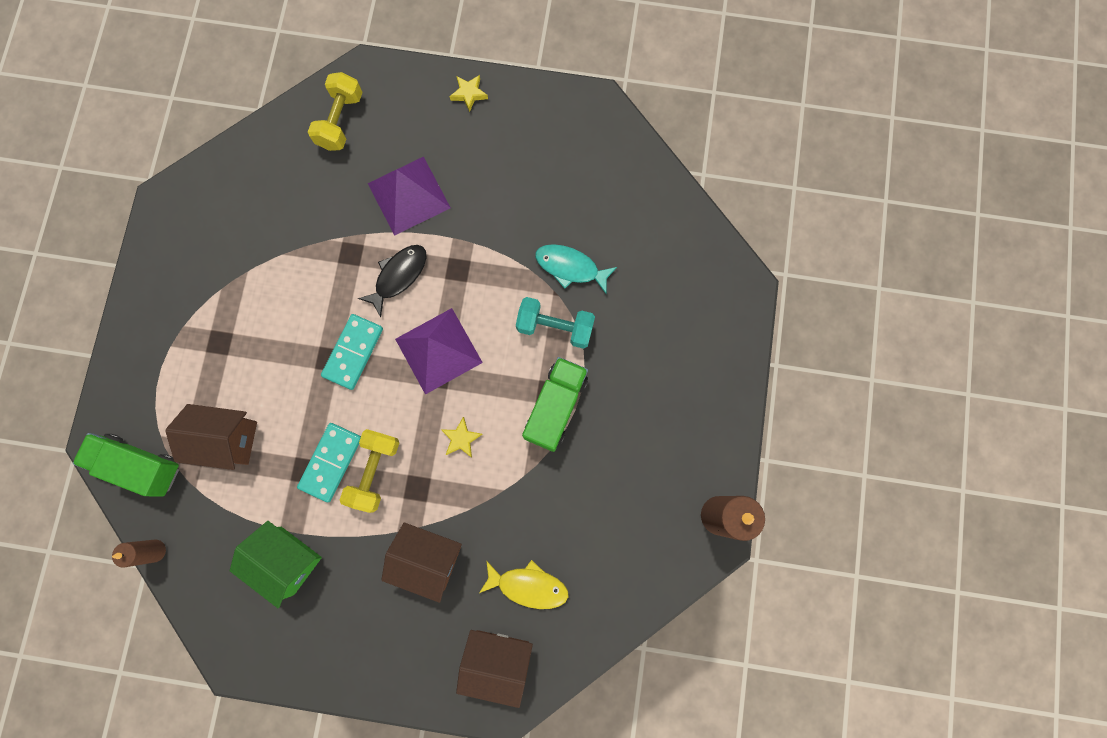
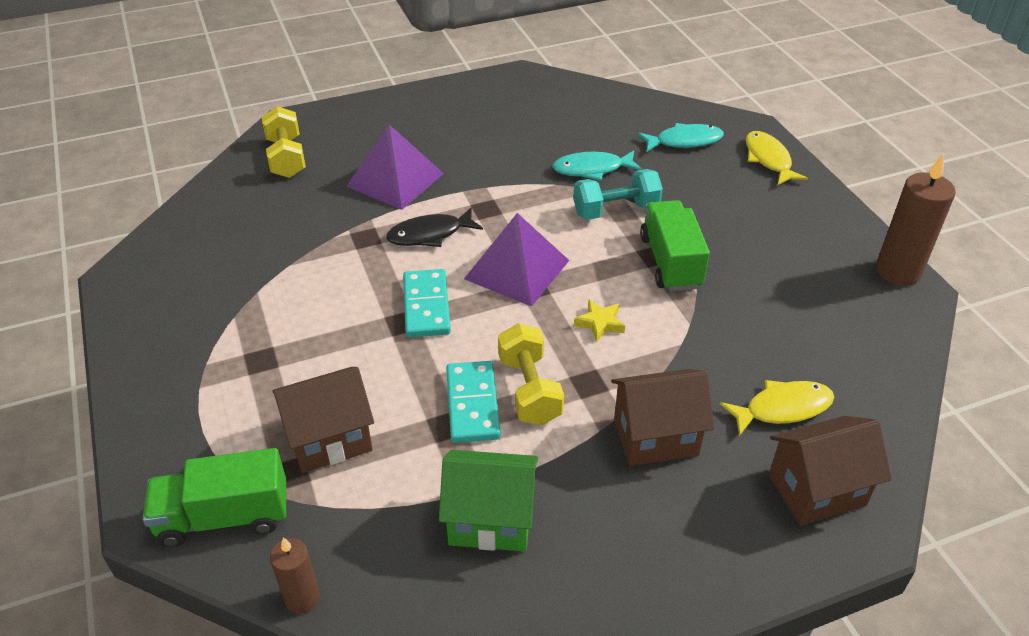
camera: 30 degrees left, 35 degrees down
(398, 276) = (430, 234): black fish -> black fish turned 120 degrees counterclockwise
(469, 94) = (401, 104): yellow star -> none
(672, 273) = (684, 141): none -> turquoise fish
(725, 335) = (768, 159): none -> yellow fish

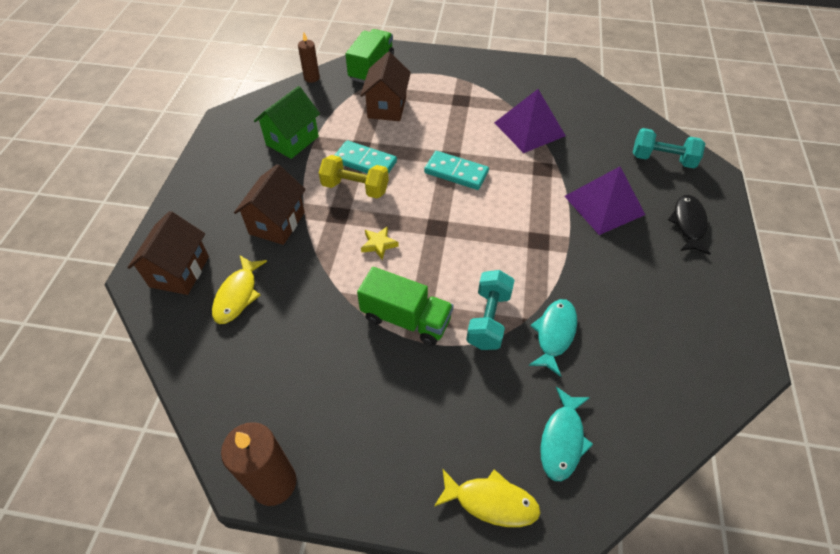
camera: 120 degrees right, 10 degrees up
(286, 158) = (662, 159): yellow dumbbell -> turquoise dumbbell
(430, 234) = (526, 199): black fish -> black fish (688, 224)
(517, 269) = (460, 227): purple pyramid -> purple pyramid (529, 129)

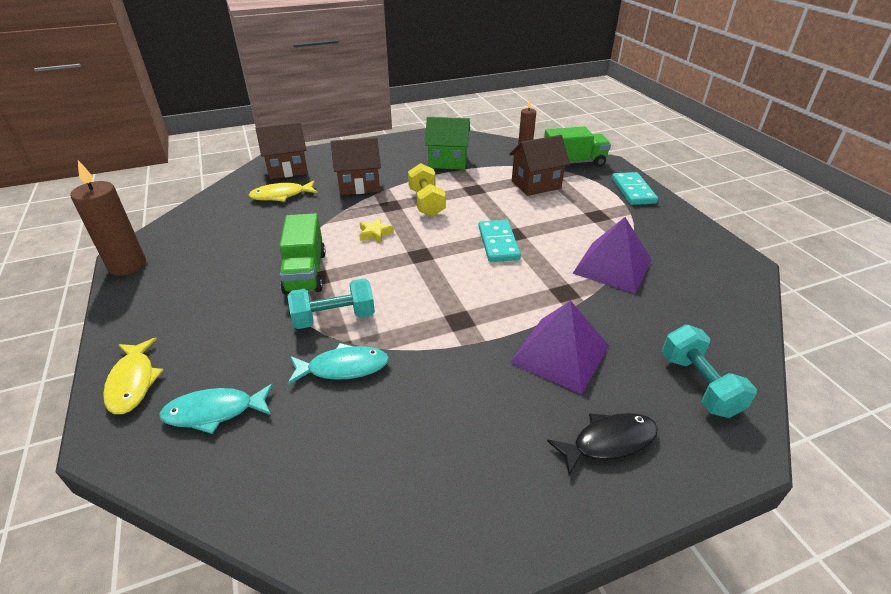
camera: 60 degrees right, 15 degrees down
(365, 162) = (460, 197): turquoise domino -> turquoise domino (633, 191)

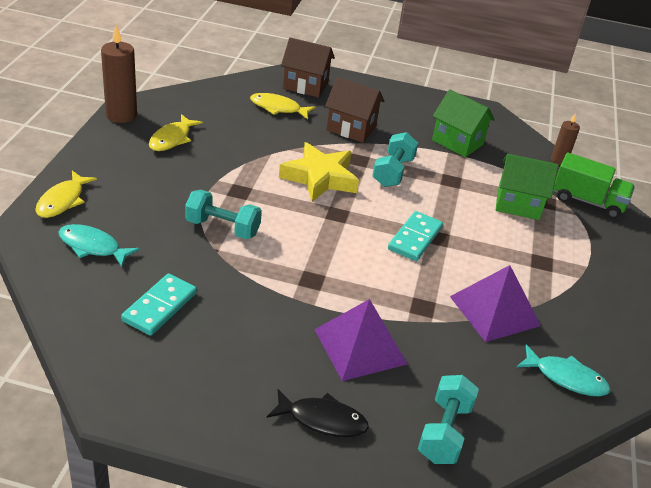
camera: 30 degrees right, 0 degrees up
(204, 263) = (172, 139): none -> yellow fish
(305, 272) = (235, 183): green truck -> none
(343, 367) = (195, 265): turquoise fish -> turquoise fish (566, 378)
(375, 233) = (320, 178): yellow star -> yellow star, size x2.26
(426, 202) = (393, 172): yellow dumbbell -> turquoise dumbbell
(536, 185) = (518, 204): brown house -> green house
(633, 191) = (614, 258): turquoise domino -> turquoise domino (160, 307)

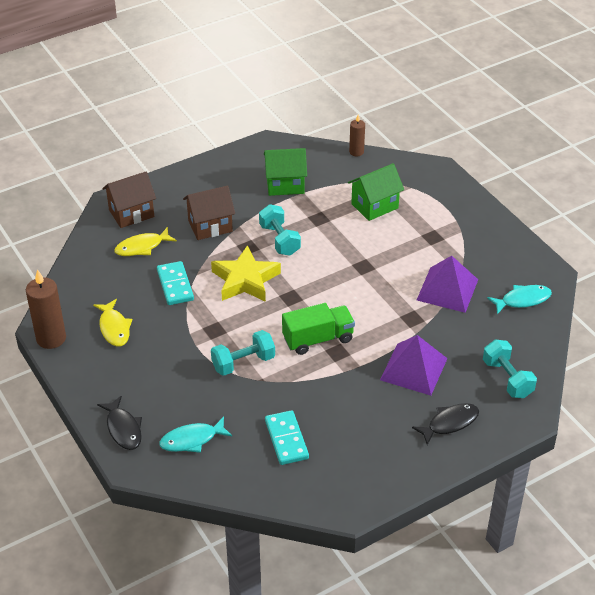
camera: 40 degrees left, 5 degrees up
(63, 201) = (123, 429): yellow fish -> black fish
(415, 238) = (353, 277): turquoise domino -> turquoise domino (175, 285)
(587, 201) = (406, 172): green truck -> green truck (318, 339)

